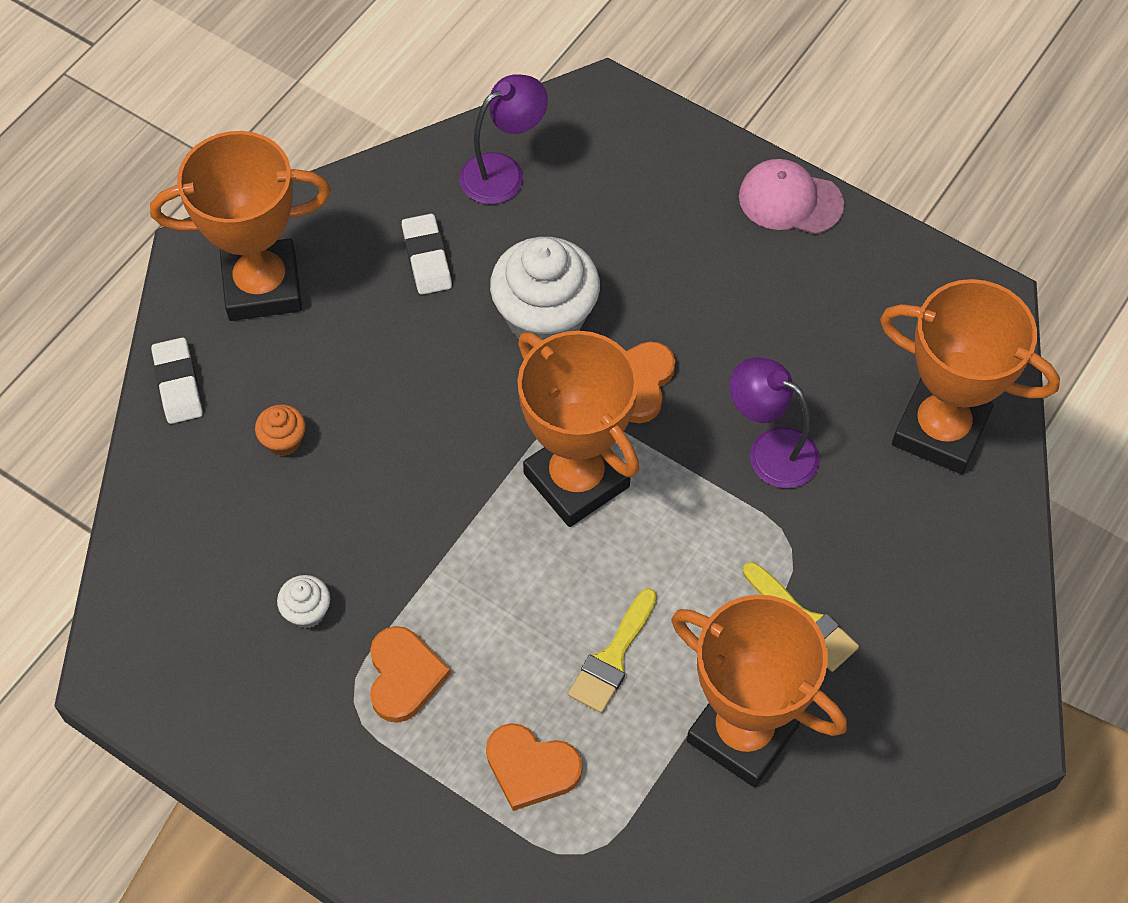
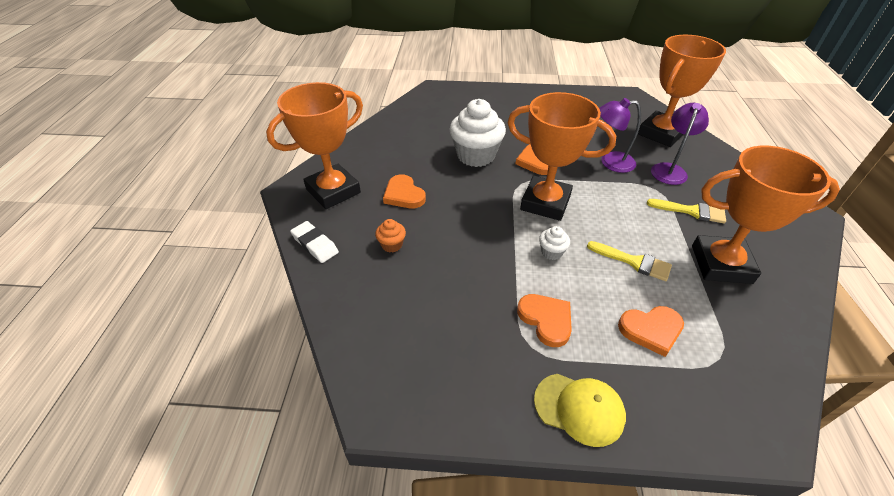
camera: 30 degrees left, 15 degrees down
(307, 611) = (467, 315): white cupcake -> white cupcake (551, 252)
(345, 808) = (579, 408): none -> yellow cap
(365, 349) = (404, 195): none -> orange heart
(427, 258) = (405, 155): white eraser -> none
(503, 172) = (414, 120): purple lamp -> purple lamp (669, 169)
(612, 657) = (633, 262): yellow brush -> yellow brush turned 60 degrees counterclockwise
(790, 200) = (533, 93): pink cap -> none
(940, 430) = (661, 133): orange trophy -> orange trophy turned 45 degrees counterclockwise

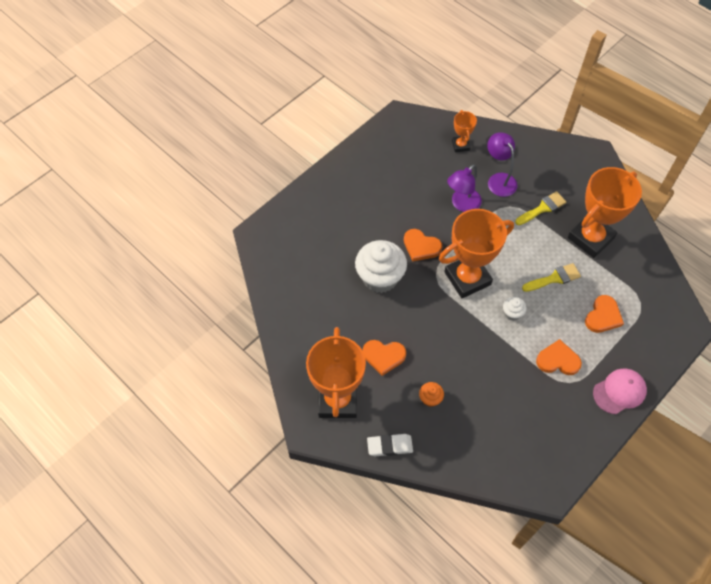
camera: 50 degrees left, 15 degrees up
(579, 408) = (619, 391): yellow cap -> pink cap
(661, 133) = (460, 145): orange trophy -> orange trophy, size x0.49

